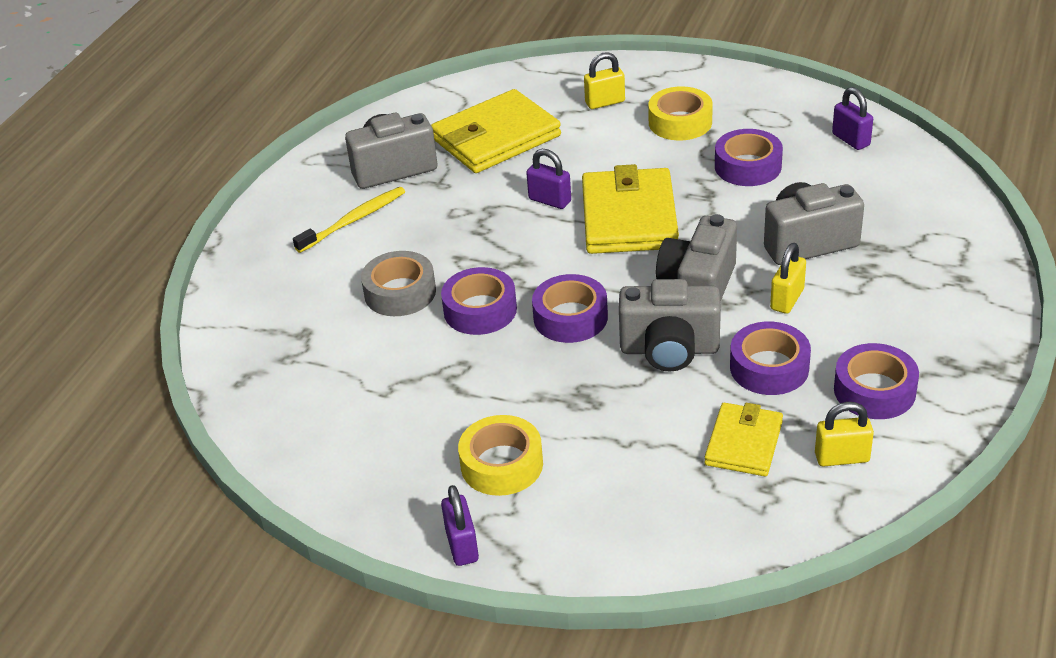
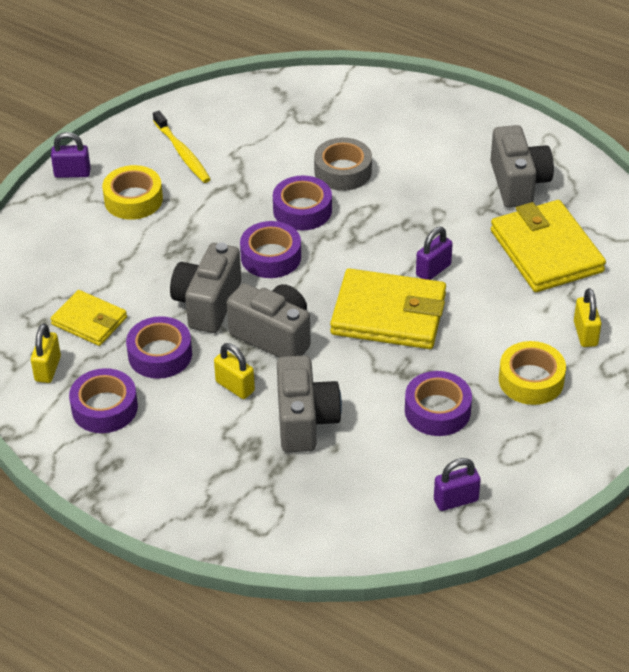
camera: 100 degrees right, 5 degrees up
(354, 220) = (449, 155): yellow toothbrush -> yellow toothbrush (182, 153)

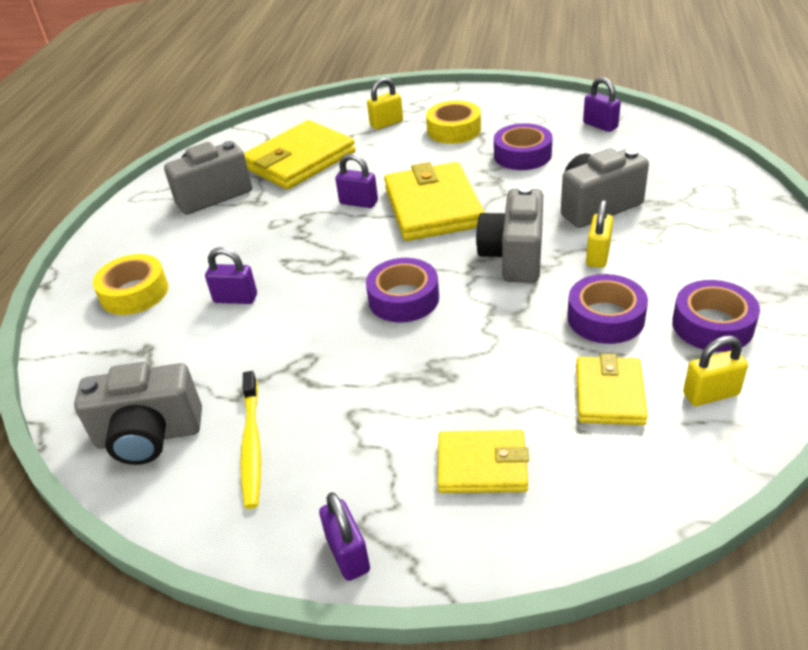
camera: 110 degrees left, 5 degrees down
(85, 242) = (482, 465): none -> yellow wallet
(133, 199) = (371, 454): yellow tape -> yellow tape (134, 292)
(182, 153) = (252, 445): yellow toothbrush -> yellow toothbrush turned 135 degrees clockwise
(207, 304) = (506, 315): grey camera -> grey camera (149, 436)
(302, 210) = (315, 304): purple tape -> none
(343, 171) = (235, 298): grey tape -> purple padlock

